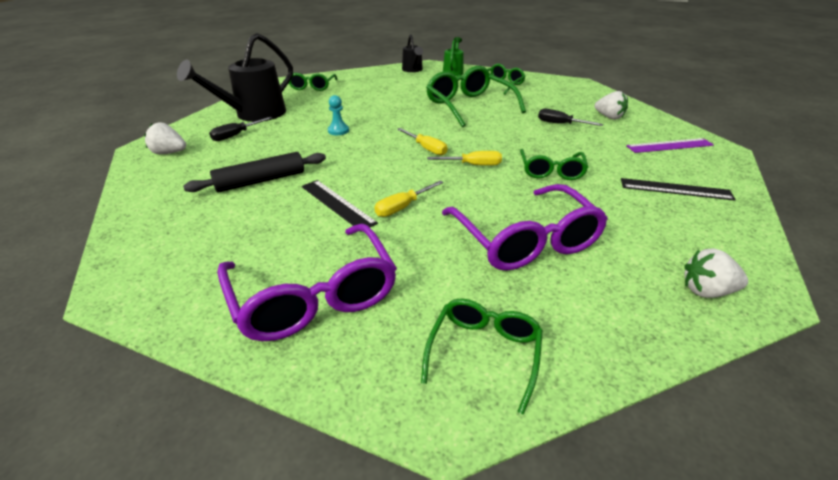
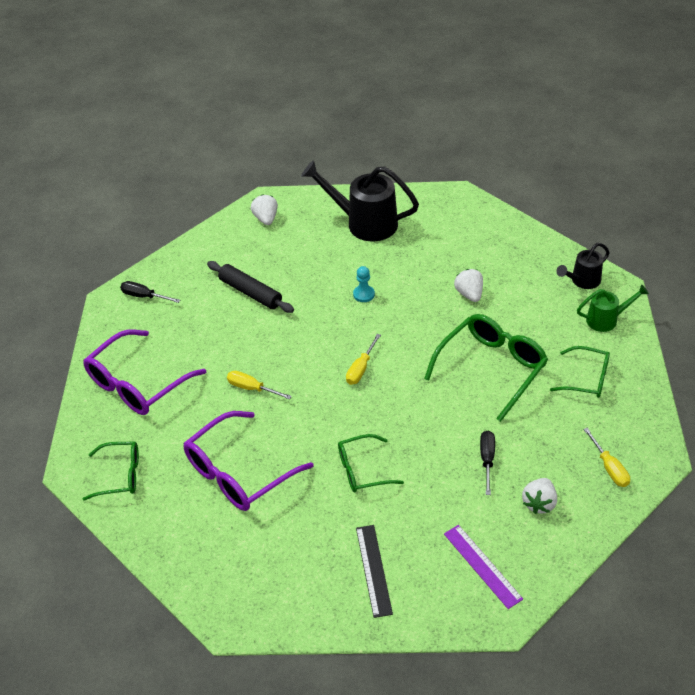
camera: 70 degrees right, 10 degrees up
(236, 135) = (316, 236): black screwdriver -> black screwdriver (144, 296)
(312, 86) = (463, 225): green glasses -> none
(337, 204) = (238, 350): black ruler -> none
(473, 165) = (345, 411): yellow screwdriver -> yellow screwdriver (609, 468)
(706, 291) = (219, 586): white strawberry -> white strawberry (469, 294)

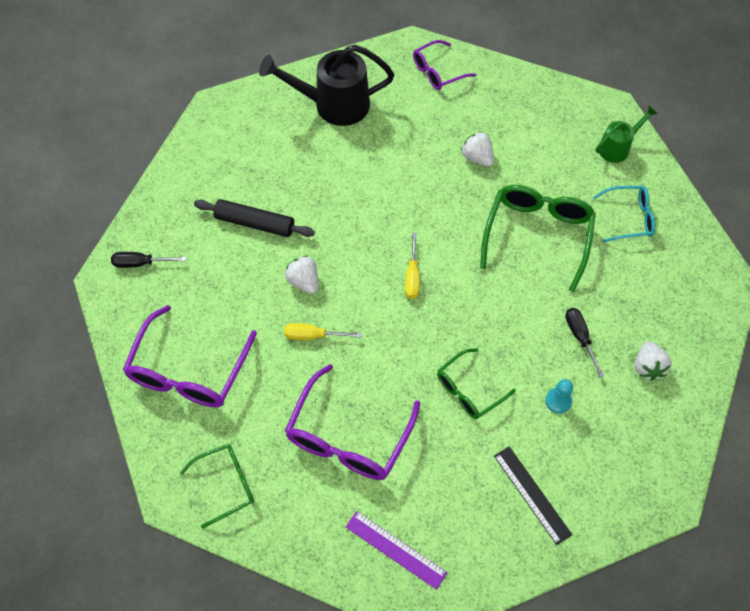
camera: 25 degrees left, 15 degrees up
(266, 219) = (226, 129): white strawberry -> white strawberry (304, 281)
(364, 294) = (373, 190): turquoise pawn -> turquoise pawn (558, 401)
(471, 220) = (438, 71): none -> purple glasses
(482, 566) = (628, 452): purple ruler -> purple ruler (395, 549)
(582, 281) = (576, 111): black watering can -> none
(586, 378) = (628, 218): green glasses -> turquoise glasses
(609, 468) = (691, 307): yellow screwdriver -> none

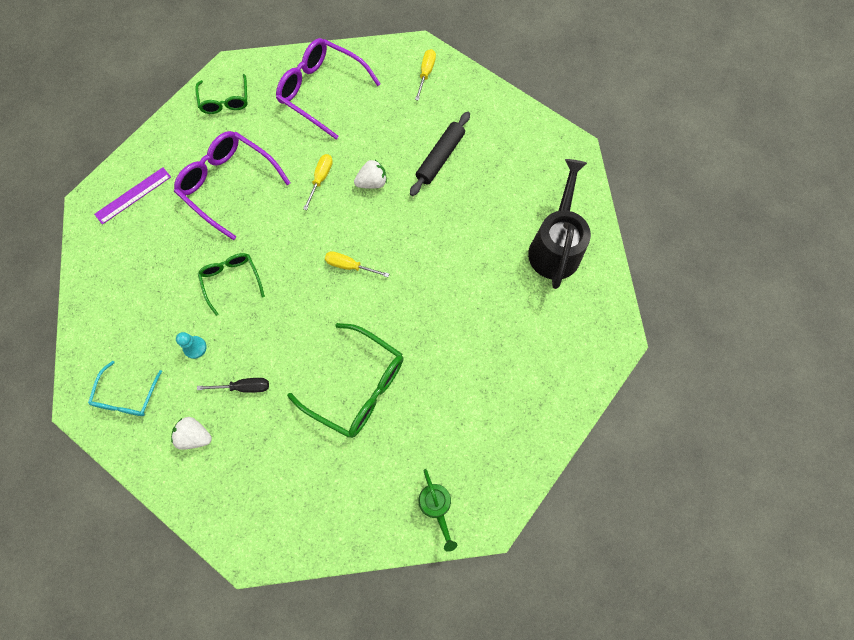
camera: 105 degrees right, 10 degrees up
(141, 263) = (426, 73): black screwdriver -> yellow screwdriver
(438, 71) = (578, 355): purple glasses -> none
(477, 158) = (460, 359): white strawberry -> none
(532, 494) = (130, 301): black ruler -> none
(628, 218) = (349, 482): turquoise glasses -> turquoise glasses (127, 396)

